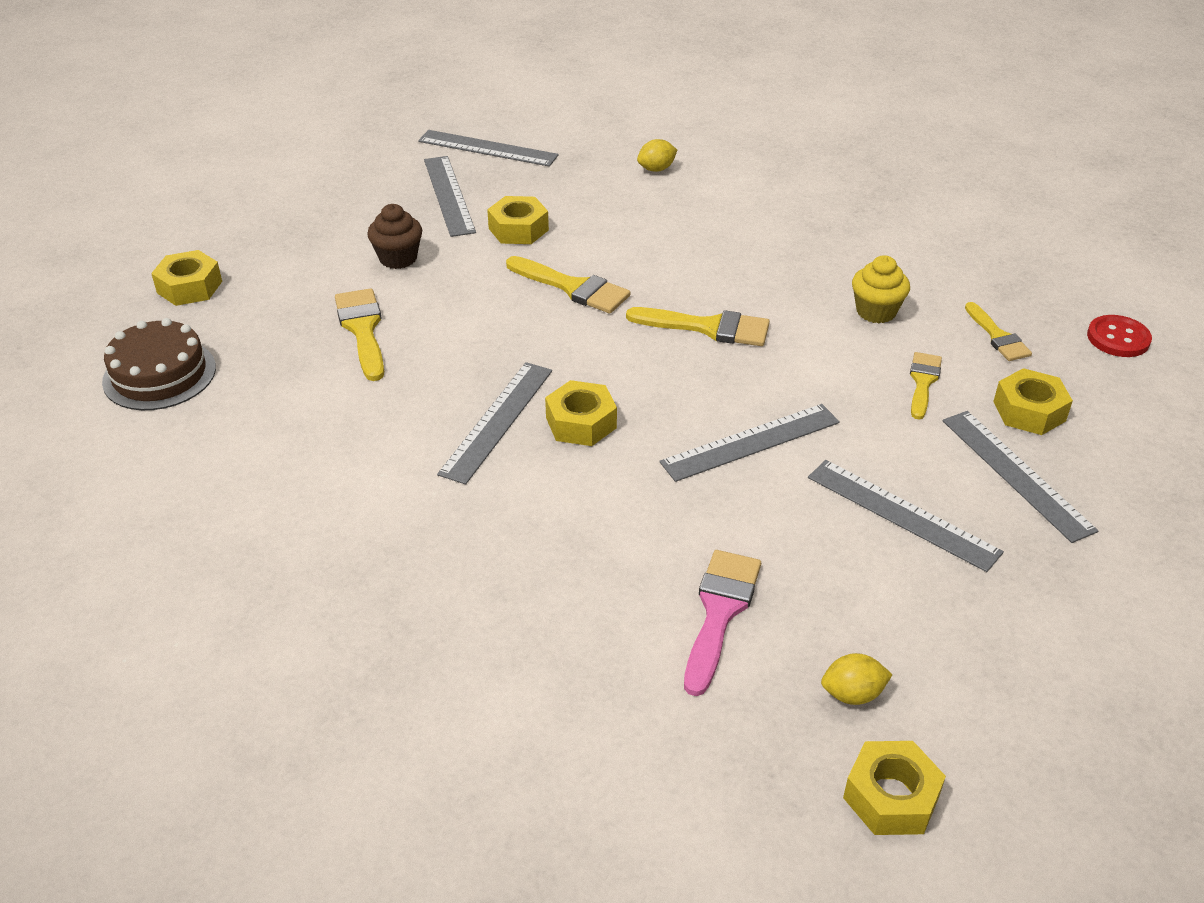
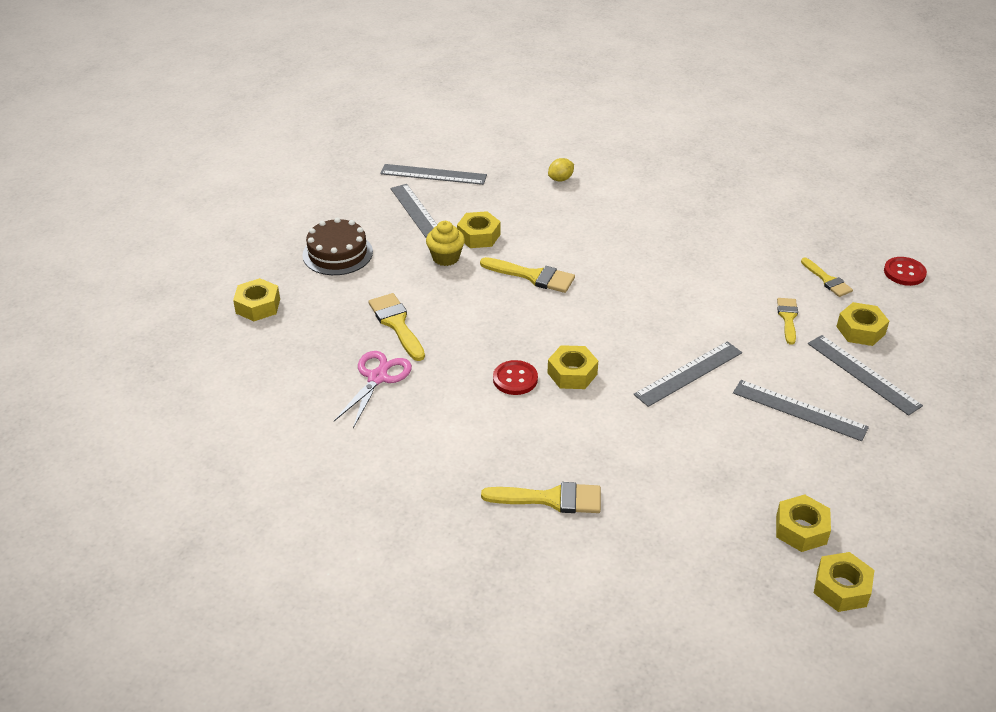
camera: 10 degrees left, 0 degrees up
(159, 374) = (265, 374): brown cake -> brown cake (337, 253)
(308, 397) = (377, 377): none -> pink scissors
(398, 258) = (401, 267): brown cupcake -> none
(497, 421) = (515, 379): grey ruler -> red button
(708, 328) = (635, 295): yellow brush -> yellow brush (551, 499)
(720, 612) = (704, 489): pink brush -> none
(852, 694) = (801, 529): yellow lemon -> yellow nut
(876, 311) = (743, 271): yellow cupcake -> yellow cupcake (446, 258)

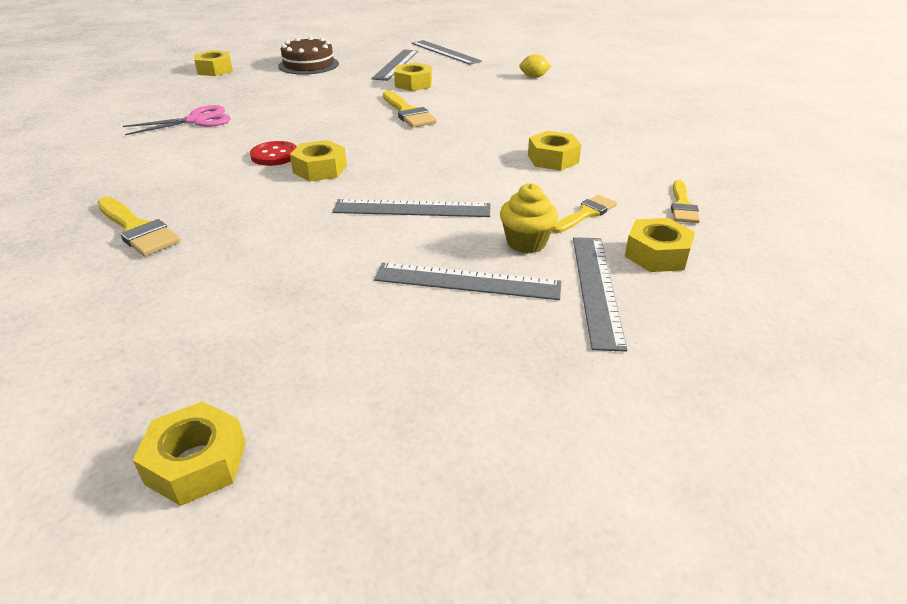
camera: 40 degrees right, 5 degrees down
(396, 324) = (267, 102): yellow brush -> none
(446, 258) = (368, 86): yellow cupcake -> yellow cupcake (526, 242)
(799, 410) = (467, 281): grey ruler -> grey ruler turned 60 degrees counterclockwise
(801, 529) = (271, 377): yellow nut -> yellow nut (553, 159)
(904, 272) = (796, 234): red button -> none

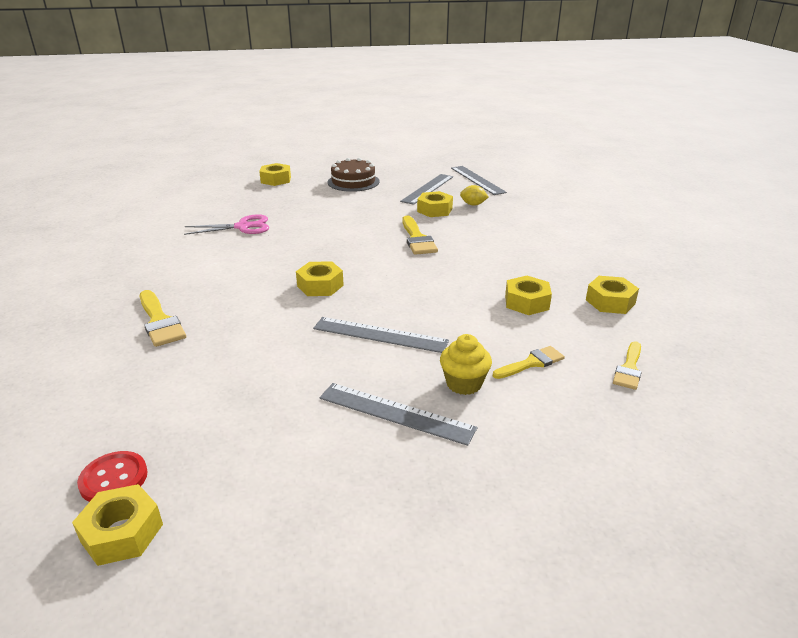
camera: 15 degrees right, 5 degrees down
(274, 155) = (289, 267): red button -> red button (114, 479)
(534, 77) = (548, 214): yellow lemon -> yellow lemon (473, 204)
(596, 288) = (506, 440): grey ruler -> none
(657, 254) = (579, 416): yellow nut -> yellow nut (610, 302)

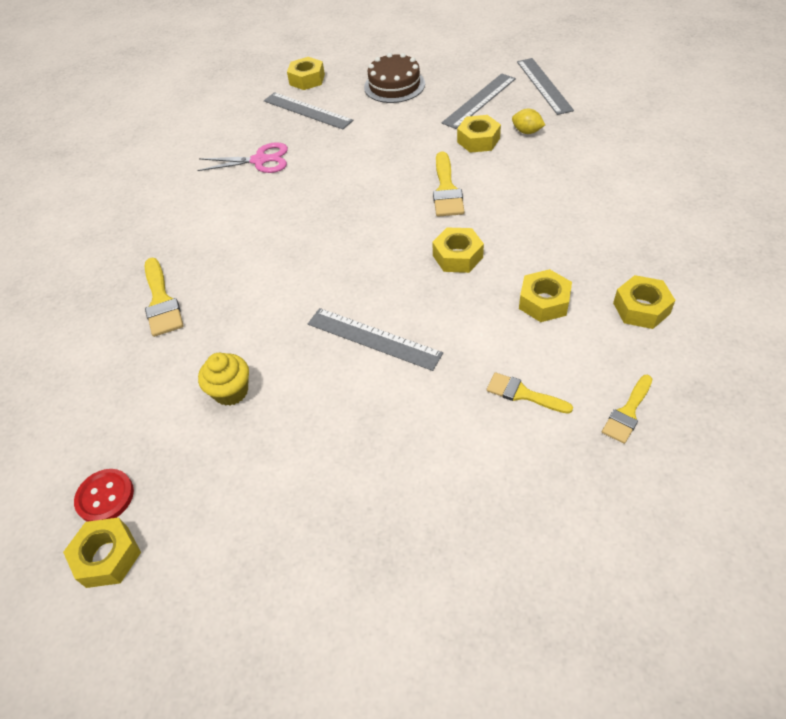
camera: 15 degrees right, 20 degrees up
(320, 286) = (326, 260): yellow nut -> yellow nut (457, 256)
(396, 413) = (367, 447): grey ruler -> grey ruler (307, 110)
(464, 384) = (443, 416): yellow cupcake -> yellow cupcake (231, 391)
(531, 363) = (523, 394): yellow brush -> yellow brush turned 135 degrees counterclockwise

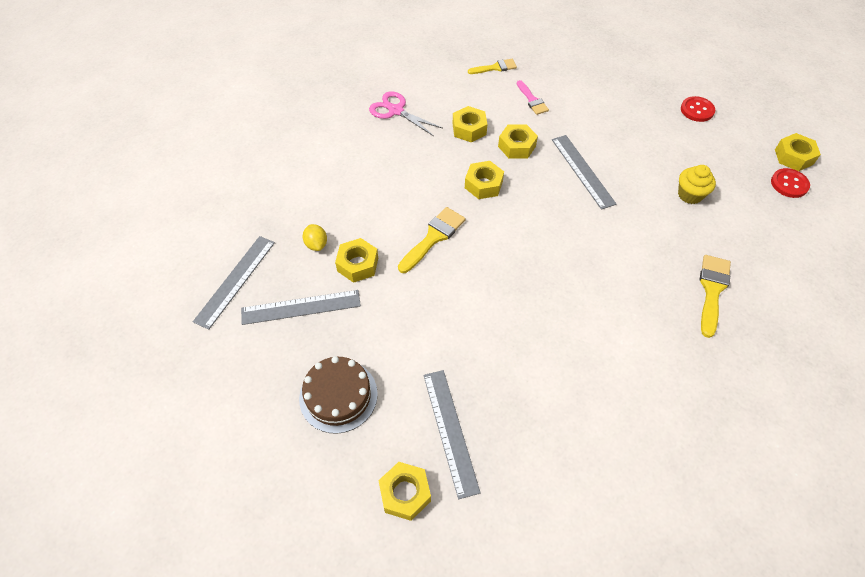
camera: 145 degrees left, 5 degrees up
(260, 160) = (548, 390): pink scissors -> pink scissors (395, 111)
(290, 550) = (697, 110): none -> red button
(523, 394) = (532, 100): yellow brush -> pink brush
(641, 308) = (427, 96): yellow nut -> yellow nut (516, 146)

